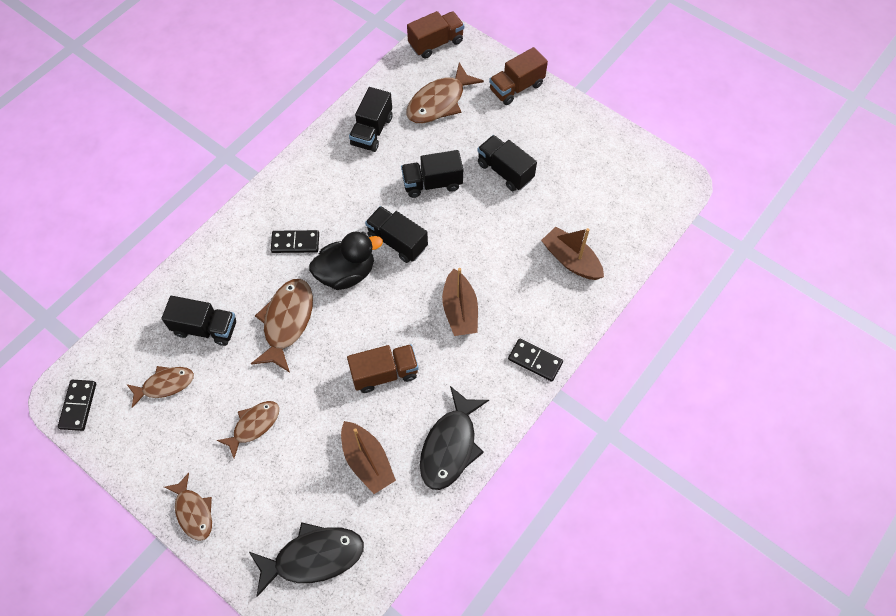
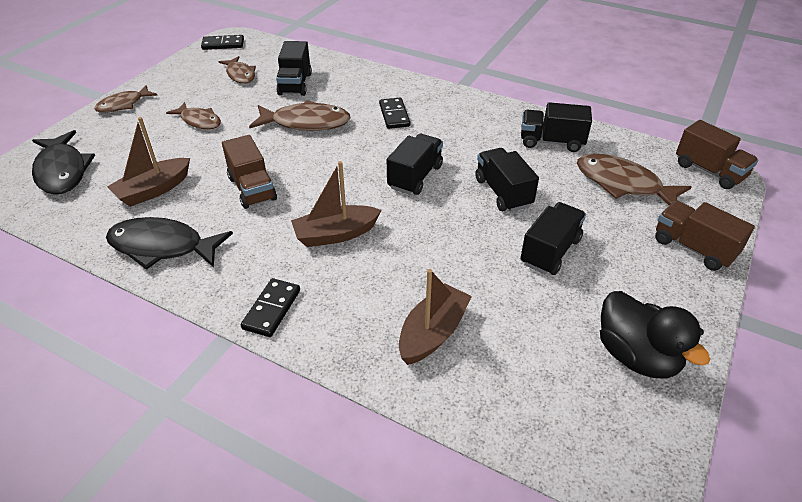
camera: 80 degrees right, 20 degrees down
(346, 273) = (367, 149): black duck -> black duck (636, 356)

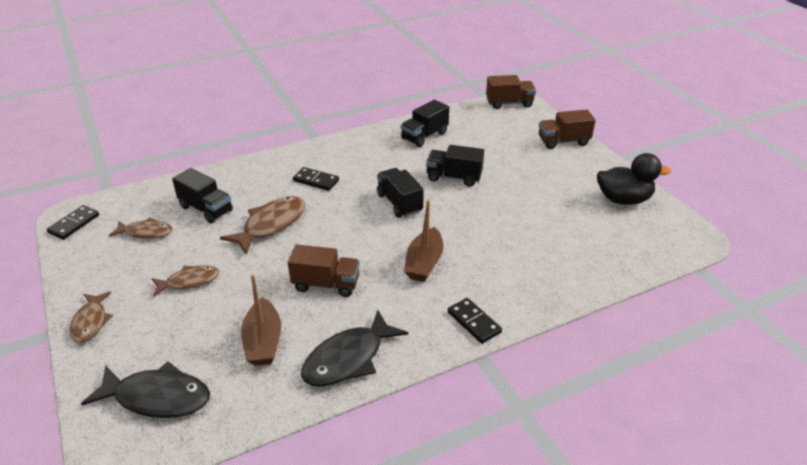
camera: 55 degrees left, 5 degrees down
(433, 333) = (552, 260): brown boat -> none
(550, 251) = (523, 186): black truck -> none
(622, 184) = (491, 134): brown fish -> none

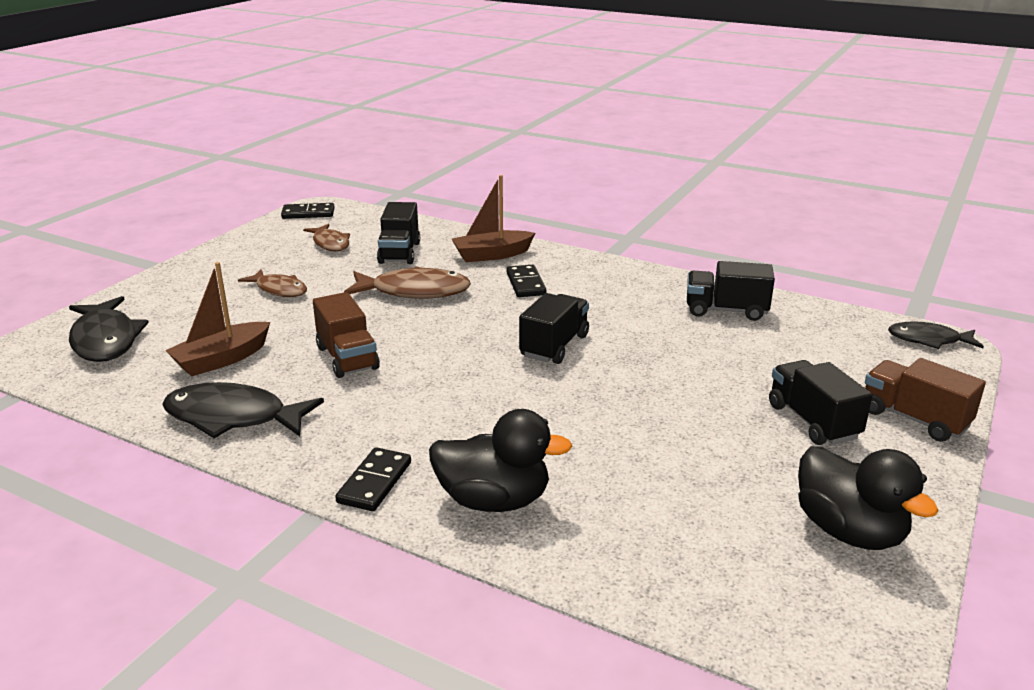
camera: 55 degrees right, 10 degrees down
(91, 322) = (183, 273): brown fish -> none
(424, 263) = (455, 405): brown boat -> brown boat (492, 255)
(454, 177) = (667, 362): black truck -> black truck (812, 421)
(509, 103) = (928, 340): brown truck -> black fish
(525, 286) = (494, 500): none -> black duck

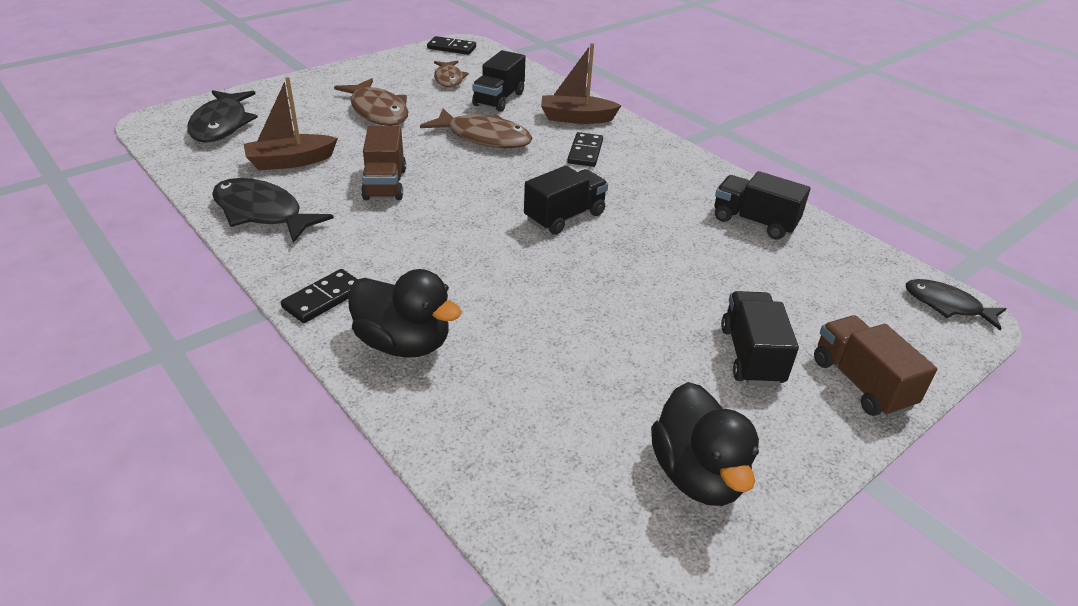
camera: 20 degrees right, 10 degrees up
(279, 290) = (378, 111): brown fish -> brown fish, size x1.57

